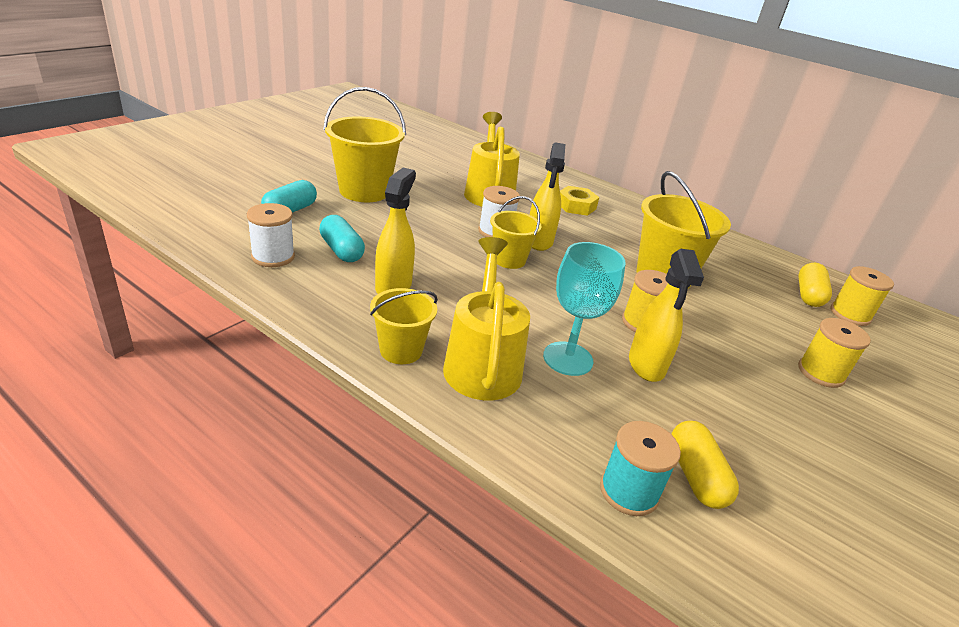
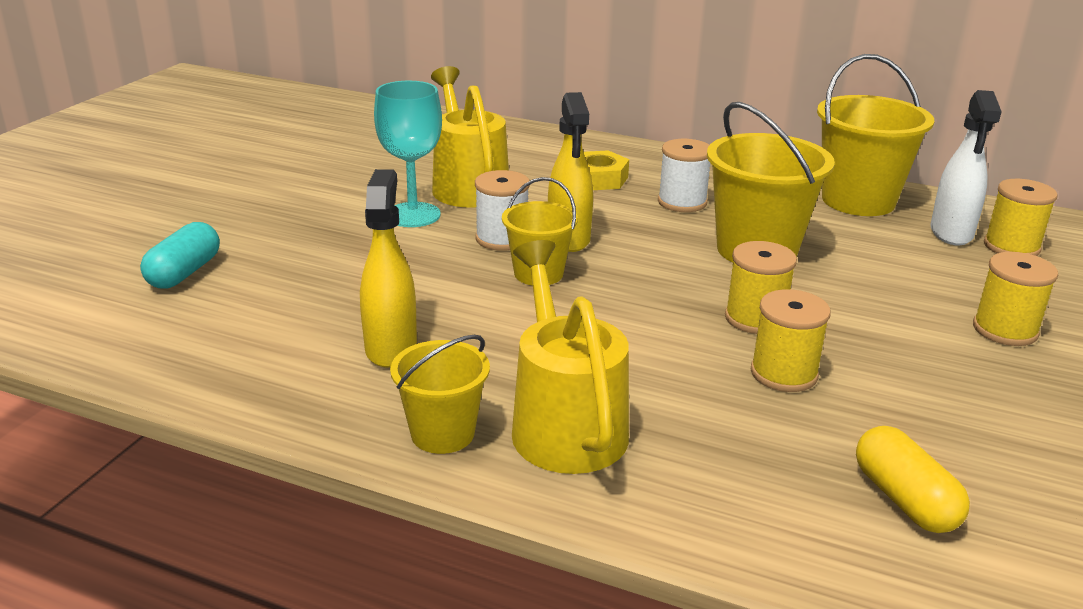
camera: 10 degrees left, 5 degrees down
(273, 256) = (190, 345): white spool -> white spool (682, 202)
(341, 250) = (290, 314): turquoise capsule -> none
(364, 191) = (283, 221): yellow bucket -> yellow bucket (858, 200)
(568, 359) = (677, 389): turquoise goblet -> turquoise goblet (413, 215)
(629, 491) = (829, 541): turquoise spool -> none
(646, 365) = (784, 373): yellow spray bottle -> yellow spool
(808, 295) = (951, 233): yellow capsule -> white spray bottle

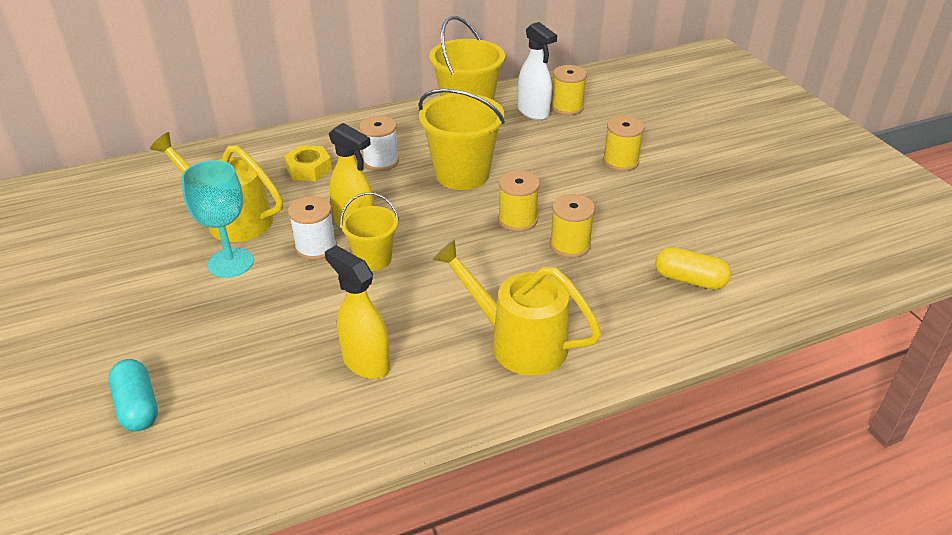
camera: 45 degrees left, 10 degrees up
(442, 433) = (472, 392): yellow bucket -> none

